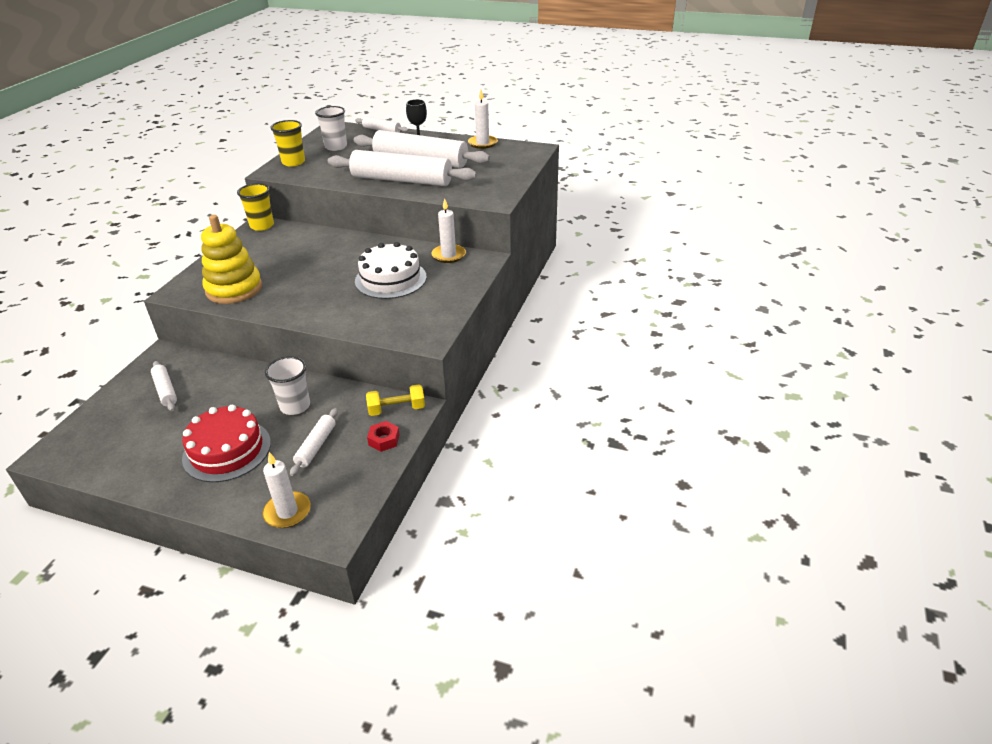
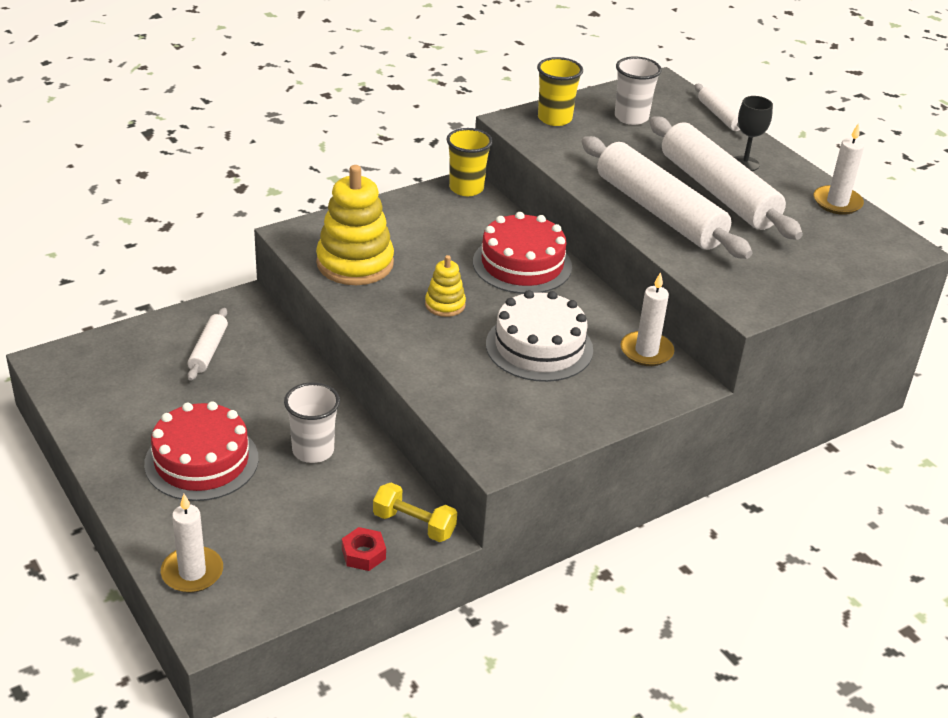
camera: 35 degrees right, 0 degrees up
(314, 284) = (445, 305): none -> yellow stacking toy
(316, 446) = (289, 514): white rolling pin -> none
(336, 246) = (522, 264): none -> red cake

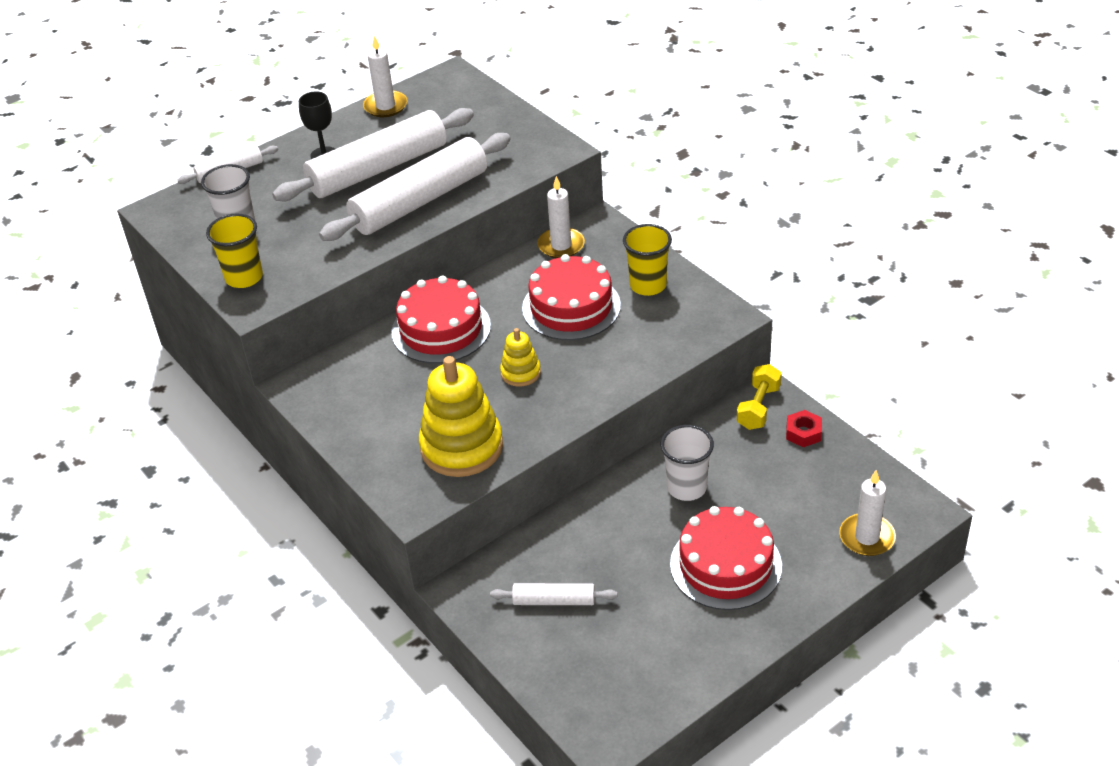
camera: 90 degrees left, 5 degrees up
(466, 188) = (301, 383): yellow cup -> yellow cup (648, 285)
(539, 347) = (571, 307): white cake -> red cake

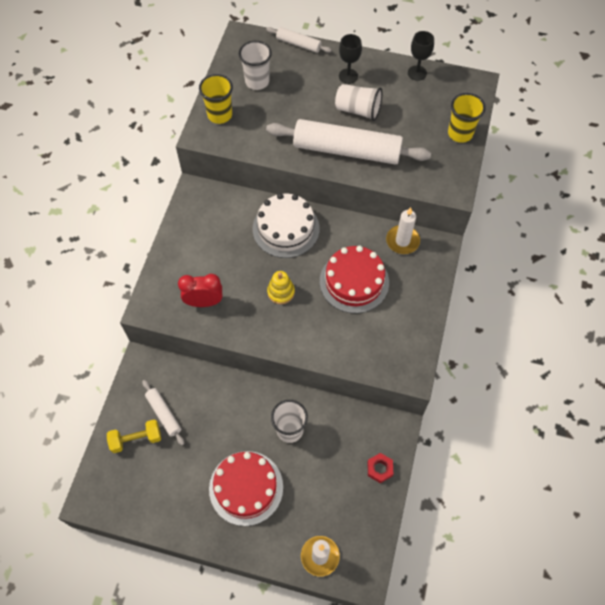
camera: 50 degrees right, 20 degrees up
(378, 169) = (358, 110): white rolling pin -> white cup
(385, 106) = (417, 73): white candle -> black goblet
(441, 329) = (286, 228): red cake -> white cake
(462, 447) = (204, 302): yellow stacking toy -> red clock
(648, 285) = (404, 311): yellow cup -> yellow cup (460, 133)
(758, 407) = (382, 430): yellow dumbbell -> yellow dumbbell (136, 439)

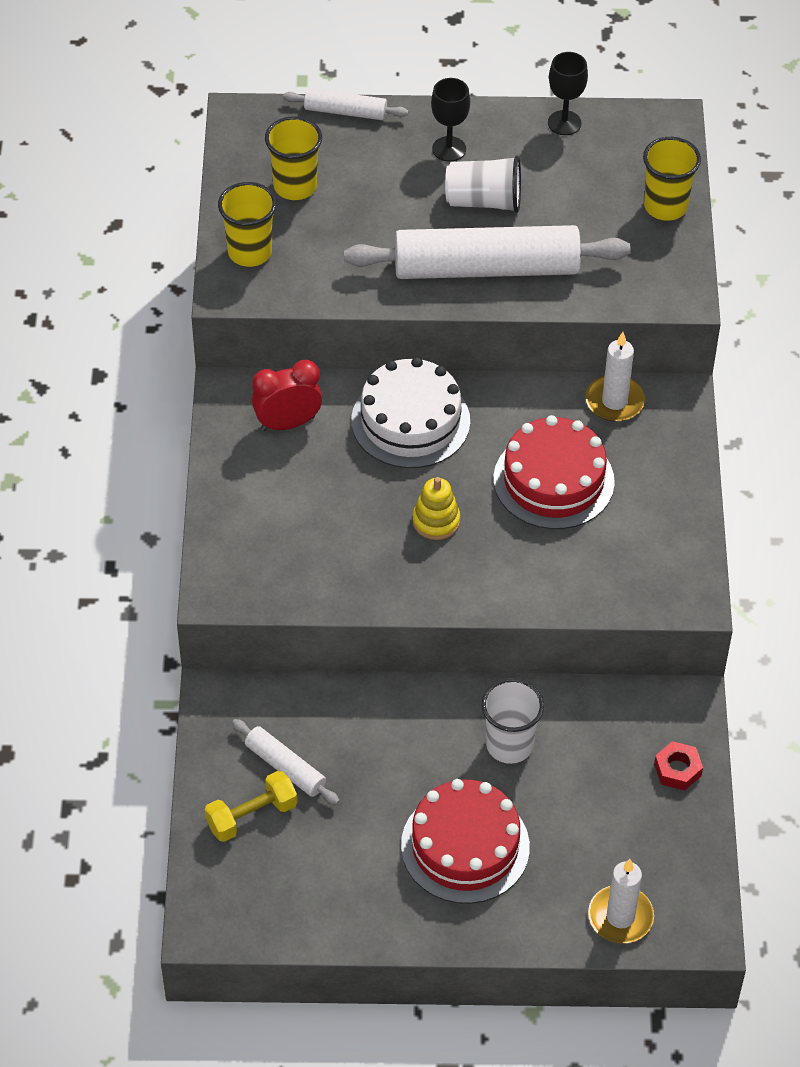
camera: 15 degrees left, 10 degrees down
(204, 302) = (311, 562): red clock -> red clock (288, 423)
(257, 81) = (295, 186): white cup -> yellow cup

